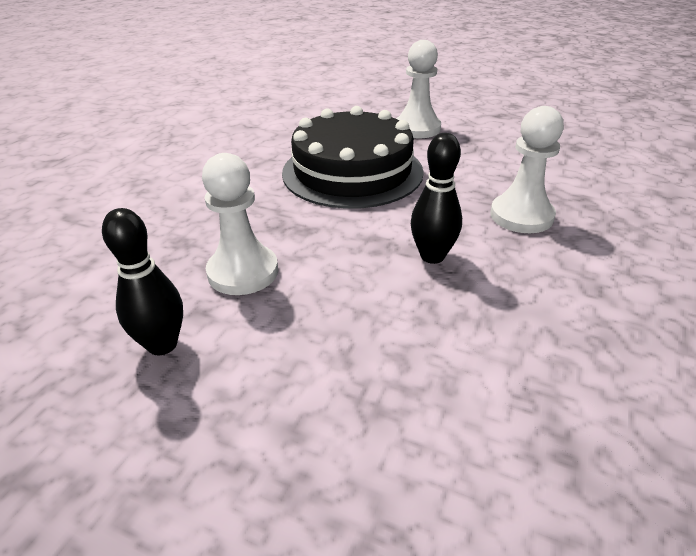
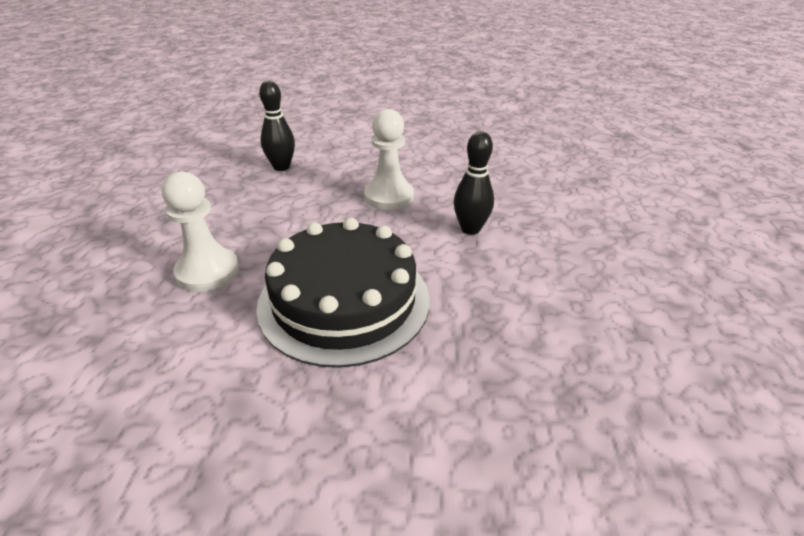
camera: 110 degrees left, 0 degrees up
(162, 344) = (686, 338): black bowling pin -> black bowling pin (281, 167)
(243, 272) = (571, 325): white pawn -> none

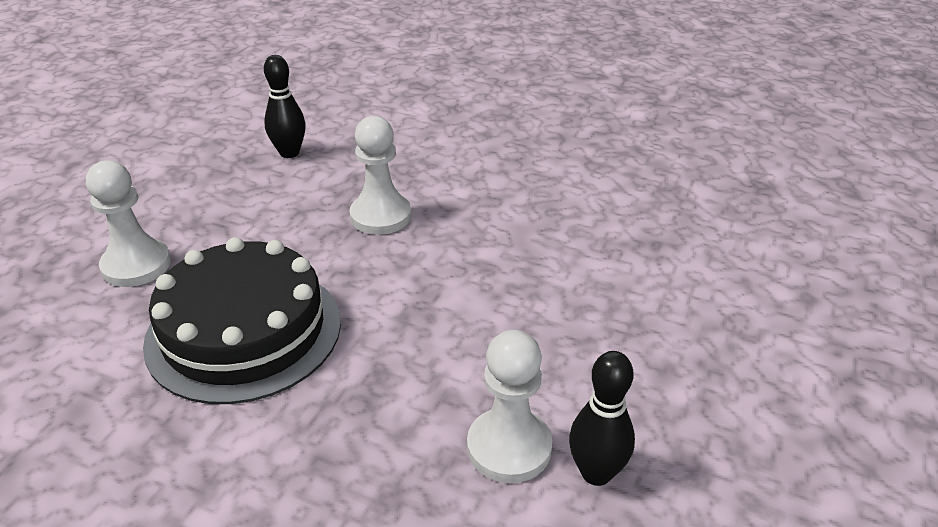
camera: 20 degrees right, 0 degrees up
(470, 229) = (443, 279): black bowling pin -> black bowling pin (596, 473)
(619, 333) = (509, 447): none -> white pawn

